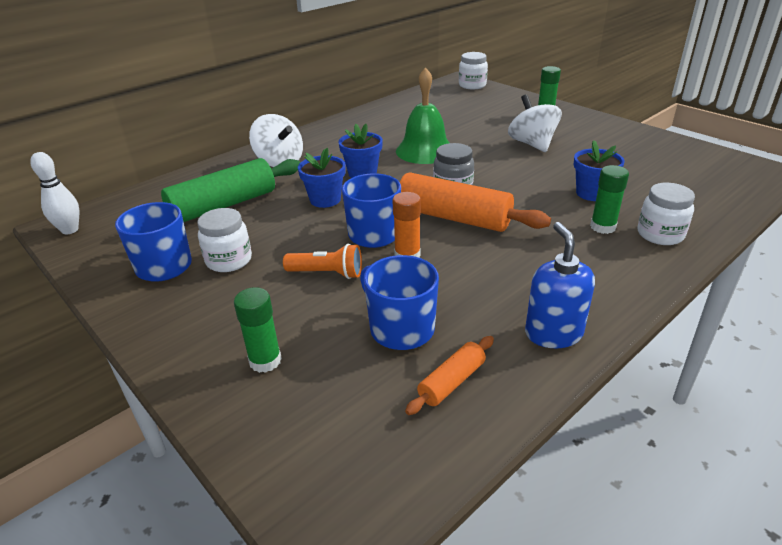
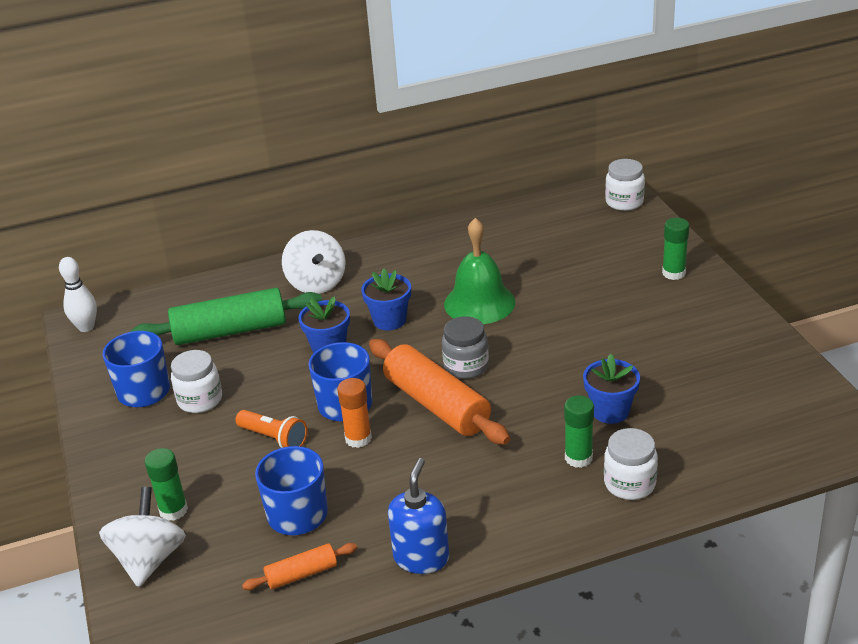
camera: 25 degrees right, 0 degrees up
(532, 144) = (610, 322): white spinning top -> white spinning top (149, 559)

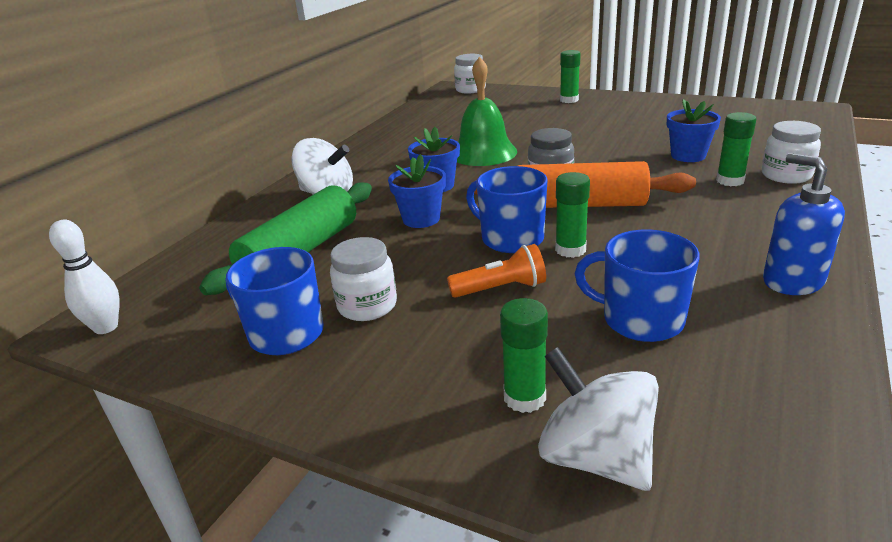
camera: 45 degrees left, 5 degrees down
(301, 574) = (750, 354): orange rolling pin -> none
(358, 438) = (570, 249): orange glue stick -> green glue stick

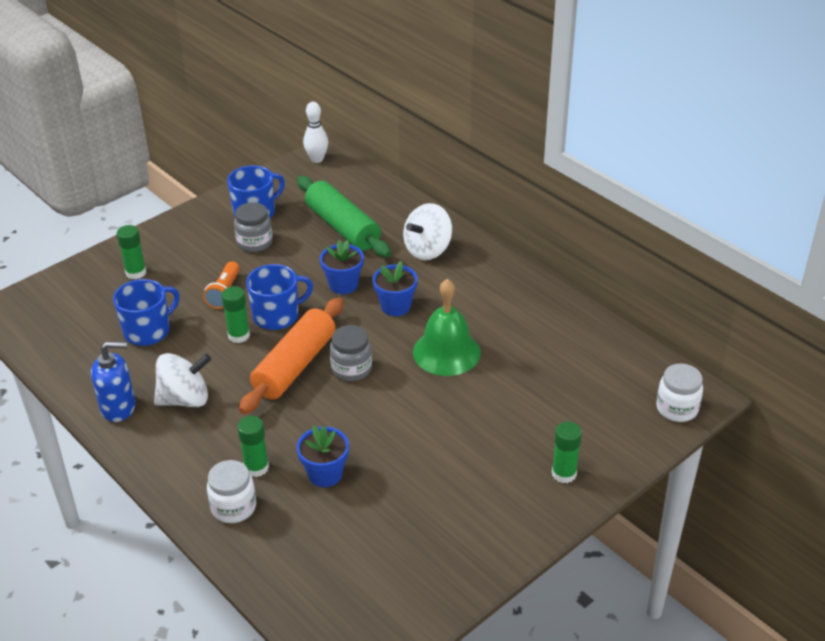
camera: 110 degrees right, 10 degrees up
(367, 306) = (255, 242): white jar -> grey jar
(595, 457) = (87, 279): white spinning top -> white spinning top (185, 399)

